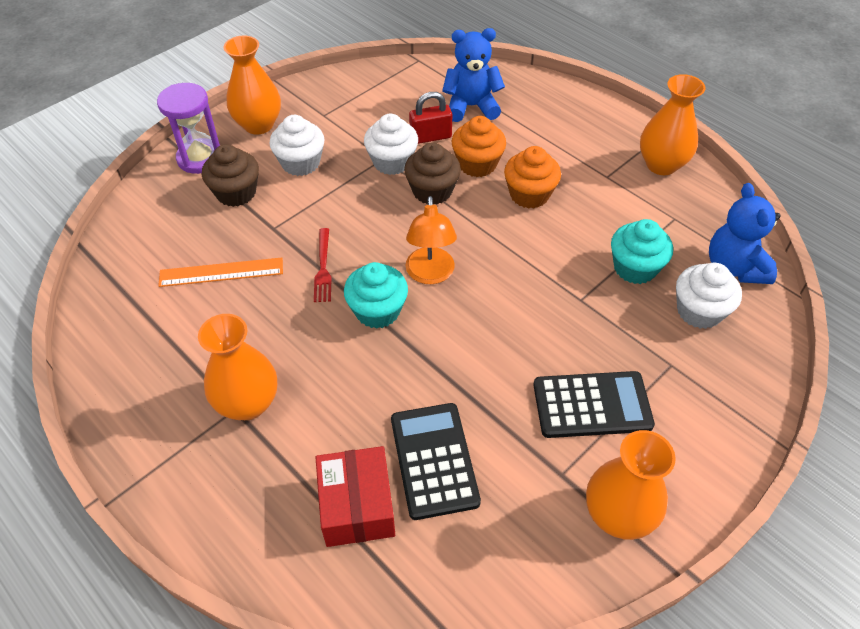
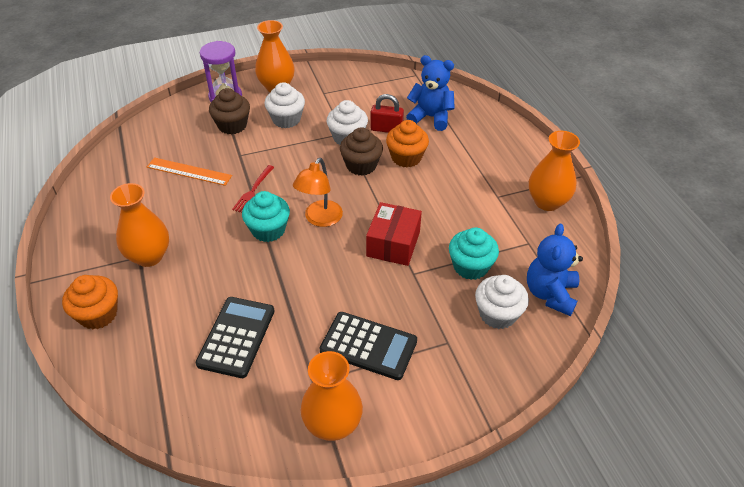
camera: 25 degrees right, 5 degrees down
(357, 506) = (169, 344): red box -> red box (393, 244)
(529, 194) = (429, 190): orange cupcake -> orange cupcake (98, 314)

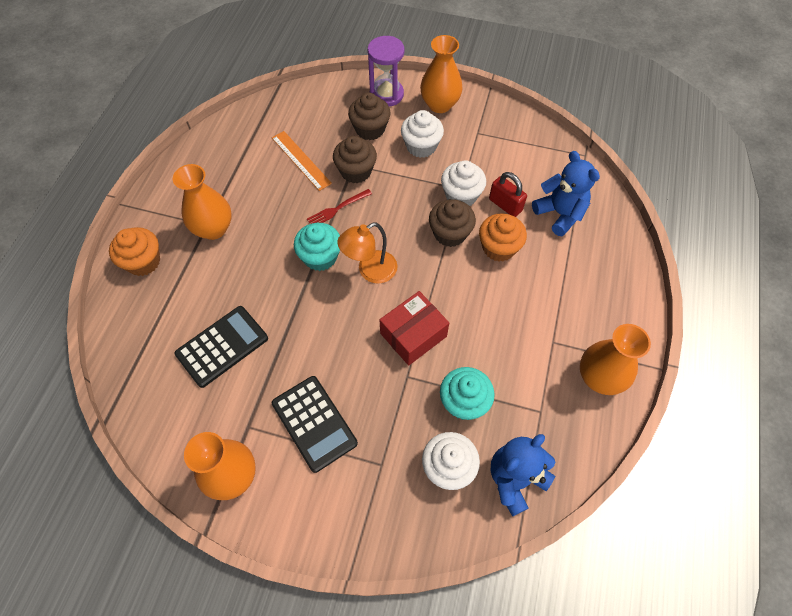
camera: 35 degrees right, 15 degrees up
(246, 158) = (356, 171): none -> brown cupcake

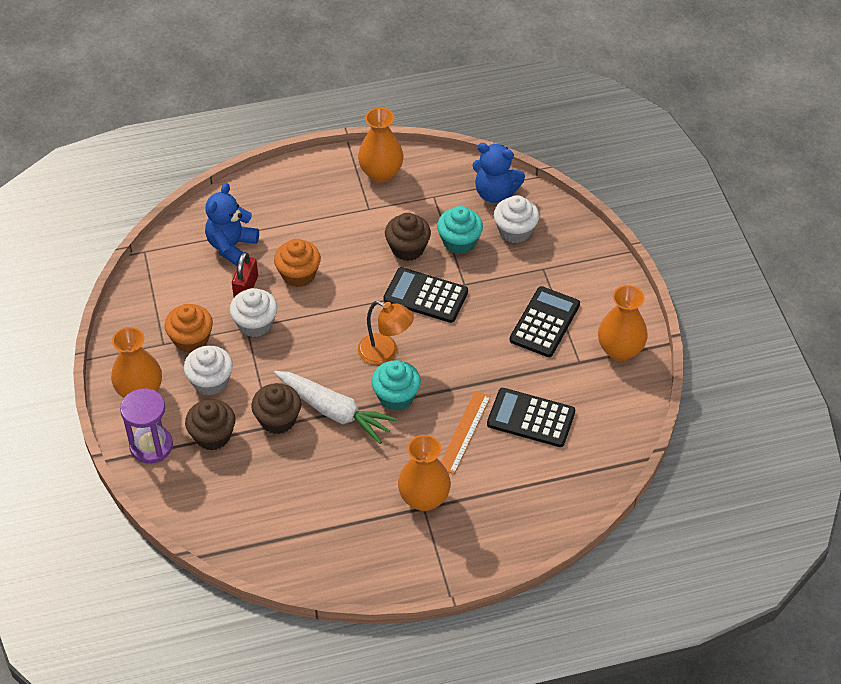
camera: 120 degrees left, 10 degrees down
(143, 262) = (498, 533): orange cupcake -> orange cupcake (191, 339)
(301, 160) = (293, 474): orange ruler -> orange ruler (464, 432)
(337, 209) = (334, 411): red fork -> white carrot
(413, 335) = (425, 296): red box -> black calculator
(450, 233) = (305, 314): brown cupcake -> brown cupcake (407, 248)

